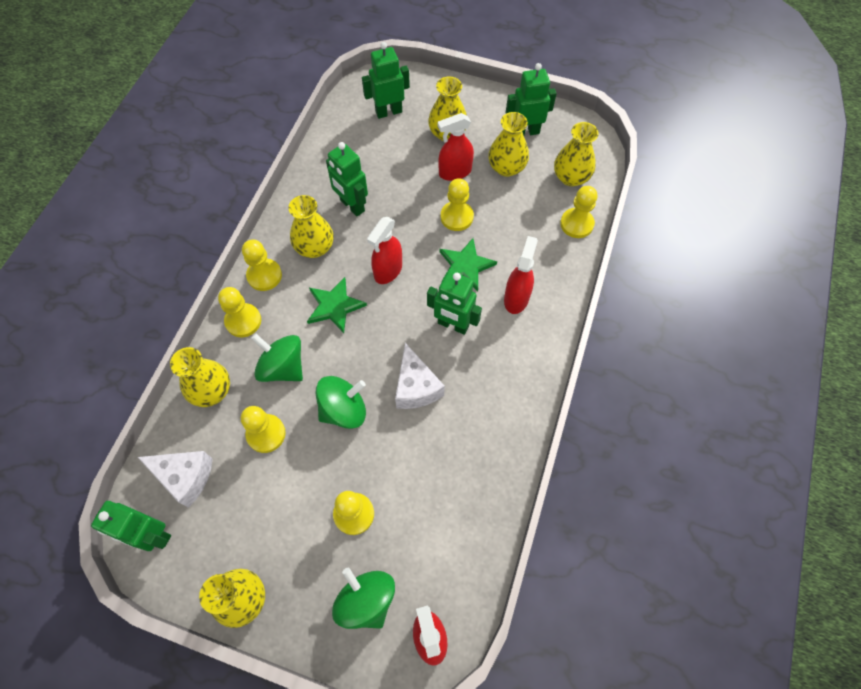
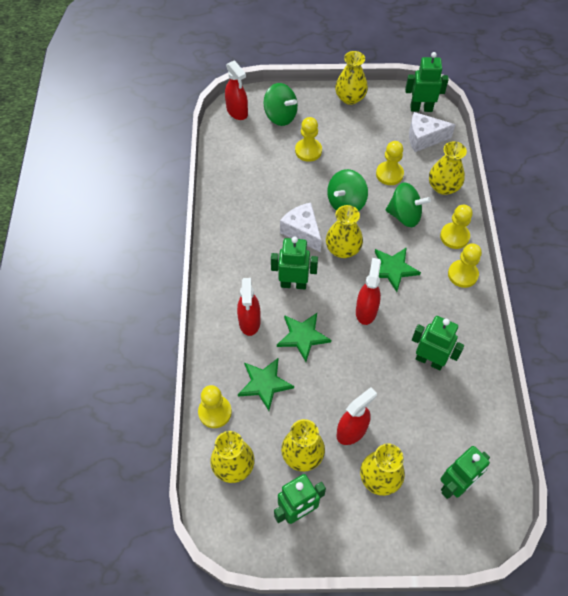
camera: 160 degrees right, 5 degrees down
(315, 247) = (438, 311): yellow vase -> yellow vase (343, 249)
(456, 217) = (329, 381): yellow pawn -> none
(520, 234) = (264, 383): none -> green star

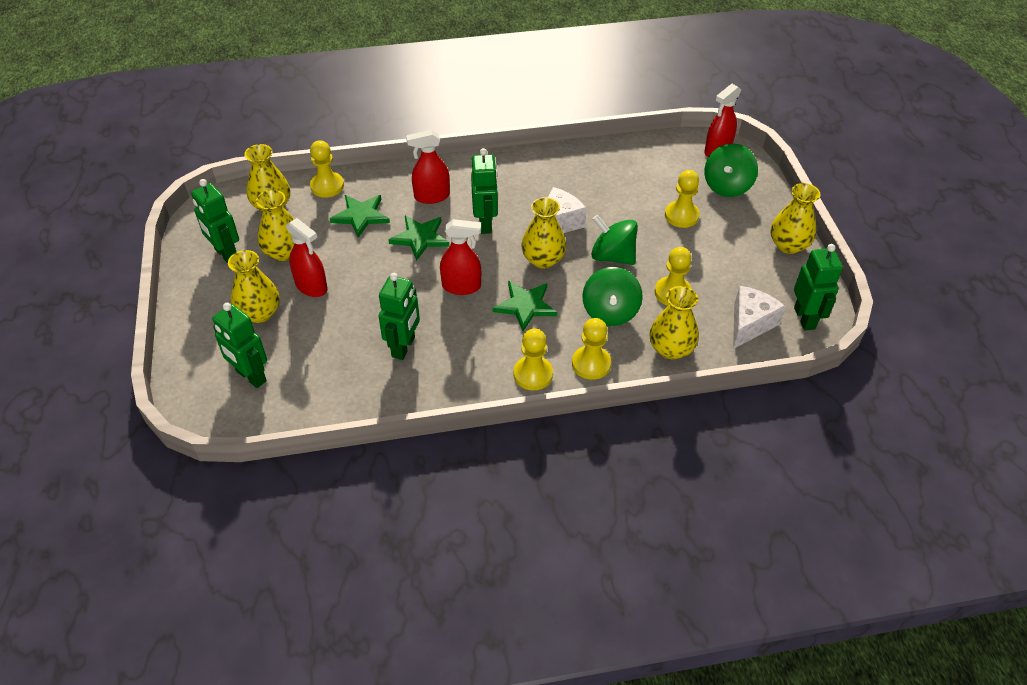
camera: 80 degrees right, 10 degrees down
(424, 138) = (749, 324): white cheese -> white cheese turned 45 degrees clockwise

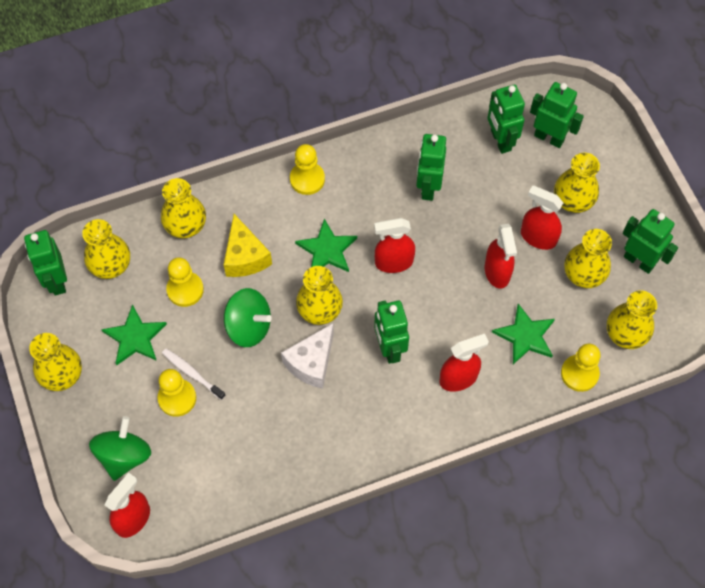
camera: 170 degrees right, 15 degrees up
(306, 381) = (500, 141): none -> green robot
(364, 265) = (497, 272): none -> red spray bottle
(420, 238) = (453, 316): green star -> green star (135, 337)
(591, 364) = (257, 198): yellow pawn -> none
(610, 312) = (245, 257): green spinning top -> yellow cheese
(667, 230) = (192, 373): none -> white toothbrush
(749, 324) = (110, 265): white cheese -> yellow vase

